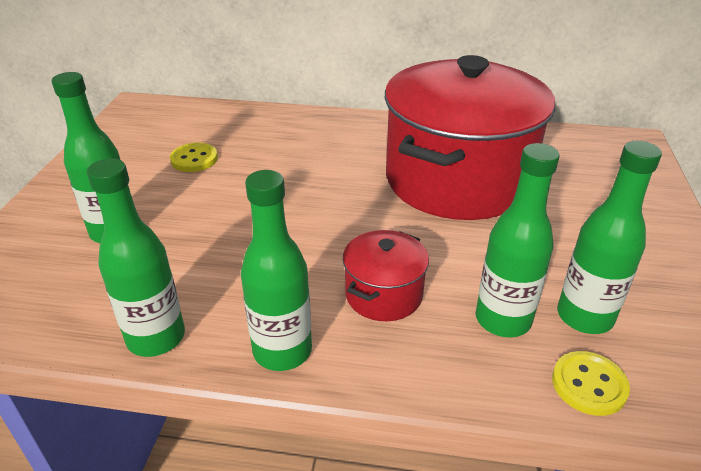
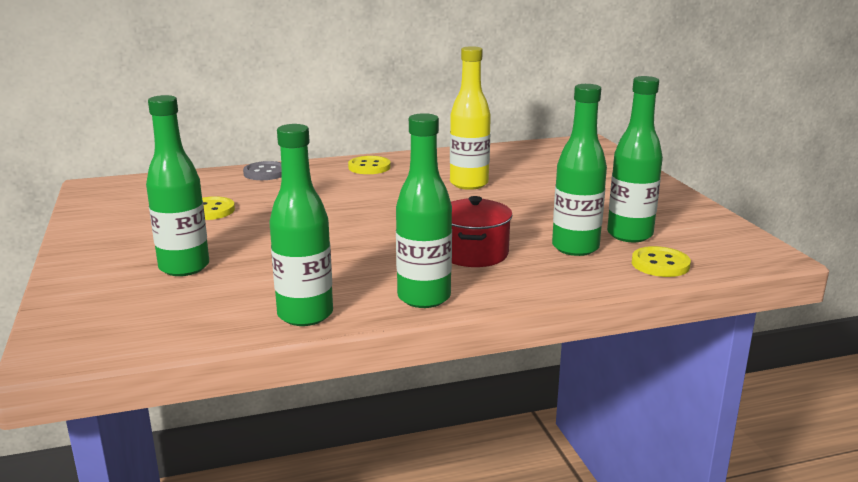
camera: 25 degrees left, 15 degrees down
(278, 118) = (265, 173): none -> grey button
(376, 131) = (369, 167): none -> yellow button
(457, 180) = (469, 184): red pot -> yellow bottle

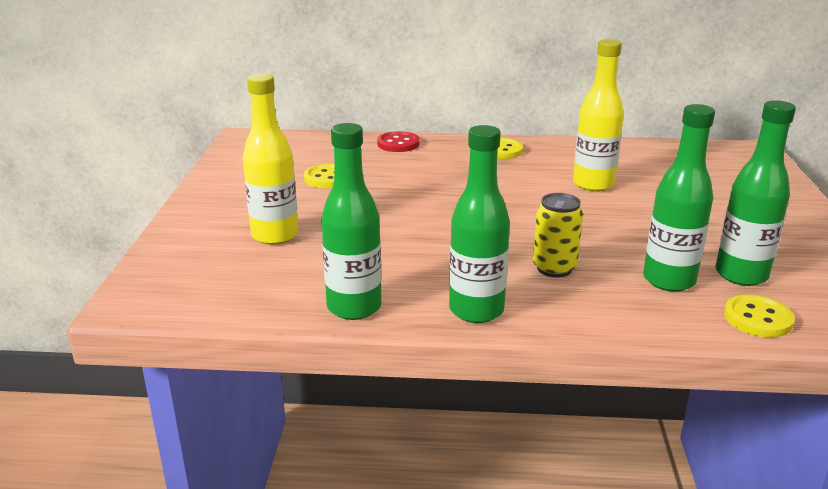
camera: 20 degrees right, 5 degrees up
(184, 267) = (275, 235): green bottle -> yellow bottle
(265, 173) = (398, 144): grey button -> red button
(473, 254) = (554, 268): red pot -> yellow can

